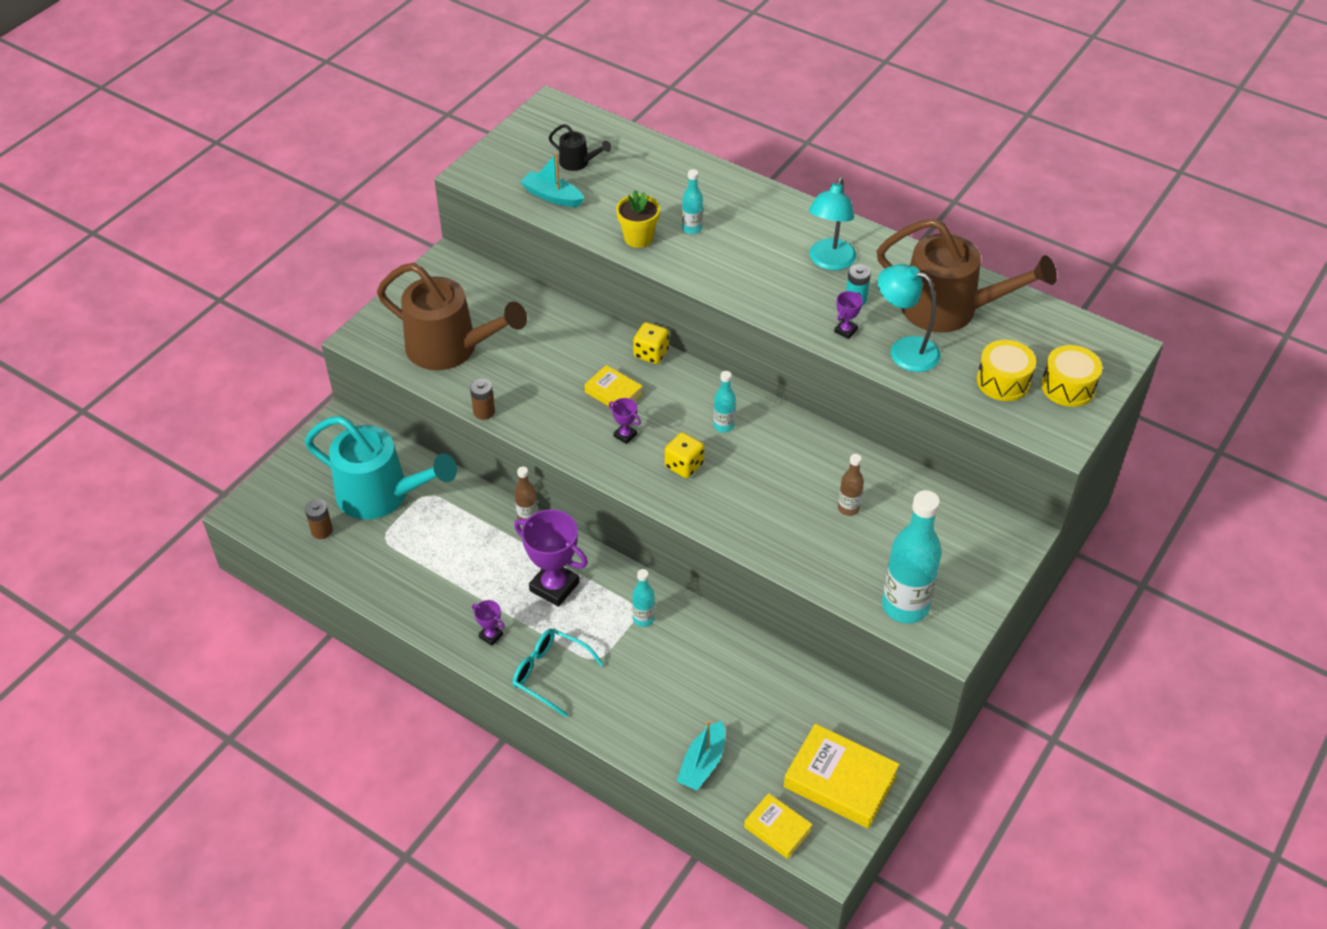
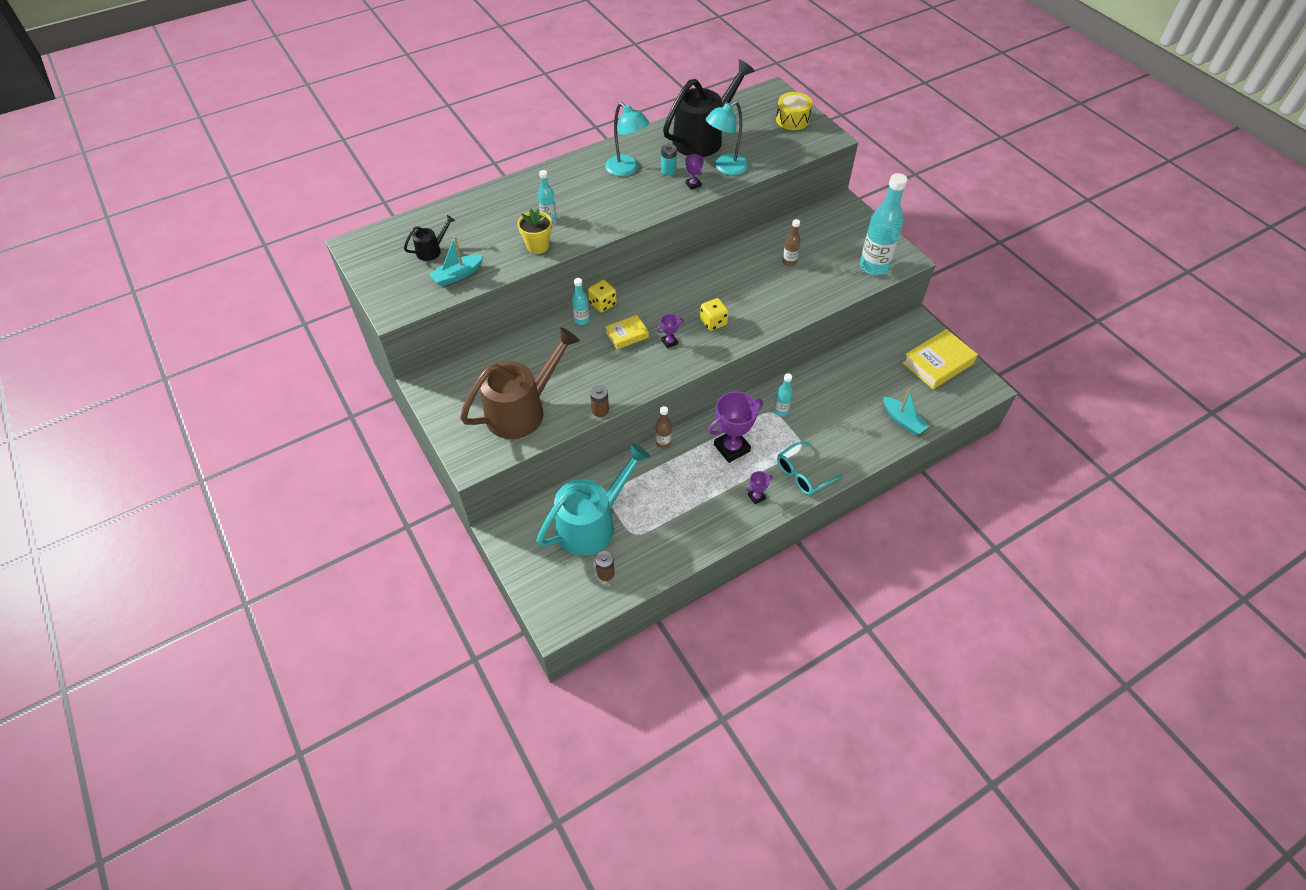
camera: 65 degrees left, 5 degrees up
(723, 426) = (690, 292): turquoise bottle -> turquoise bottle (581, 320)
(777, 829) = (960, 403): yellow book -> none
(951, 309) = (703, 138): brown watering can -> black watering can
(1003, 381) = (774, 140): yellow drum -> none

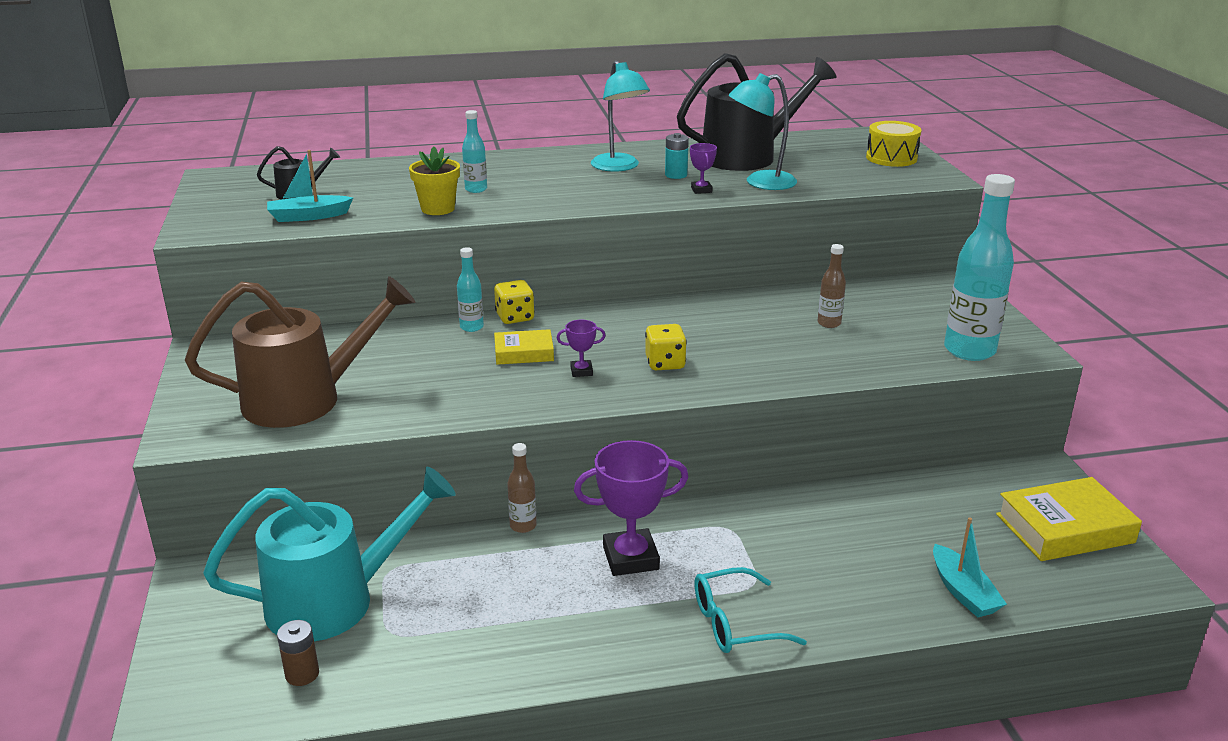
camera: 20 degrees right, 25 degrees down
(600, 410) = (417, 422): brown battery -> none
(756, 497) = (632, 634): purple trophy -> none
(781, 410) = (745, 529): turquoise bottle -> none

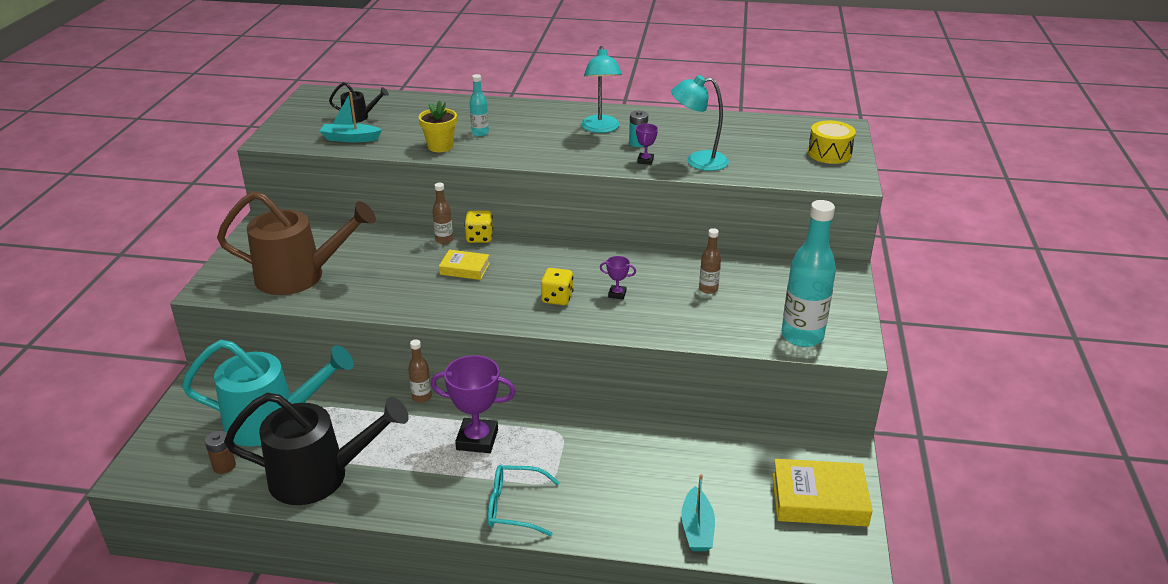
camera: 20 degrees right, 5 degrees up
(471, 327) = (444, 240): turquoise bottle -> brown bottle
(581, 371) = (493, 292): purple trophy -> purple trophy (617, 294)
(748, 156) = (711, 134): black watering can -> black watering can (320, 476)

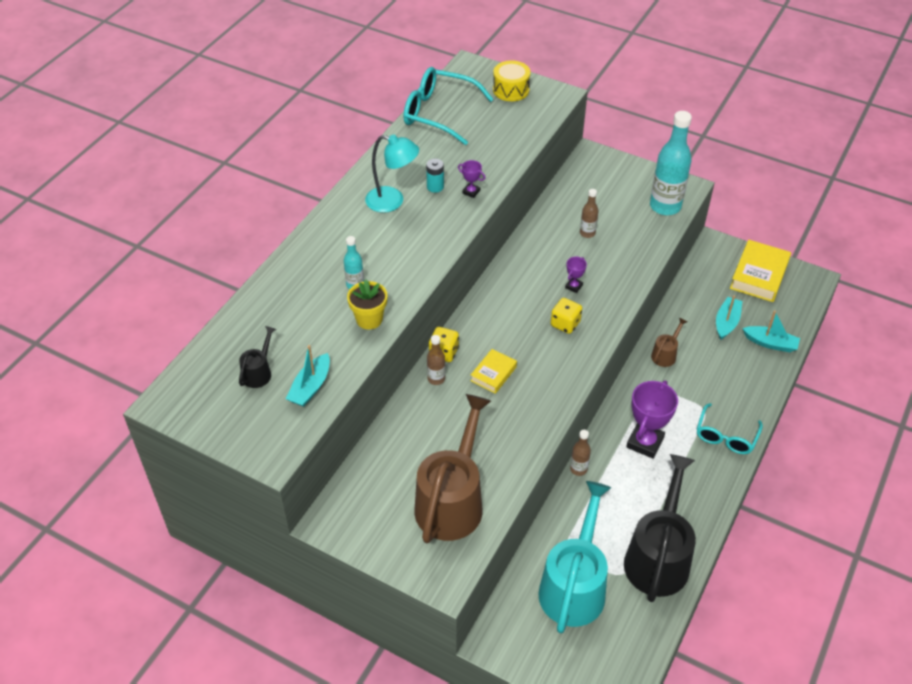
camera: 70 degrees left, 15 degrees up
(224, 466) = (625, 628): brown battery -> none
(621, 434) = (665, 354): none -> brown watering can
(698, 161) = (488, 162): turquoise lamp -> none
(708, 480) = (726, 322): none -> turquoise boat
(750, 126) = (439, 113): none -> turquoise glasses

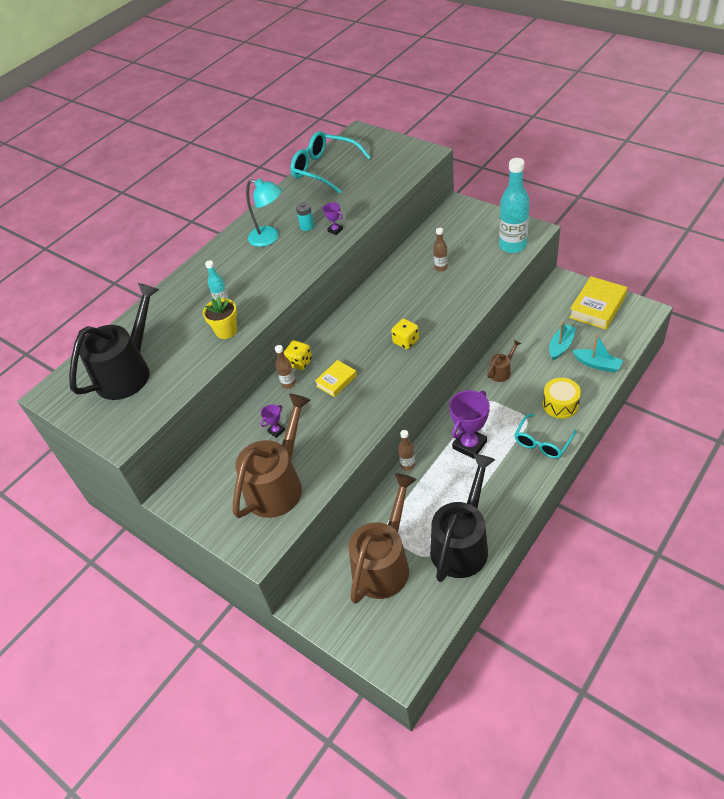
camera: 15 degrees right, 0 degrees up
(259, 372) = (128, 371): black watering can -> black watering can, size x2.28
(311, 387) = (165, 384): turquoise boat -> none
(511, 90) = (388, 150): yellow drum -> yellow drum (560, 404)
(573, 286) = (420, 311): purple trophy -> purple trophy (276, 431)
(574, 585) = (384, 562): turquoise watering can -> brown watering can

